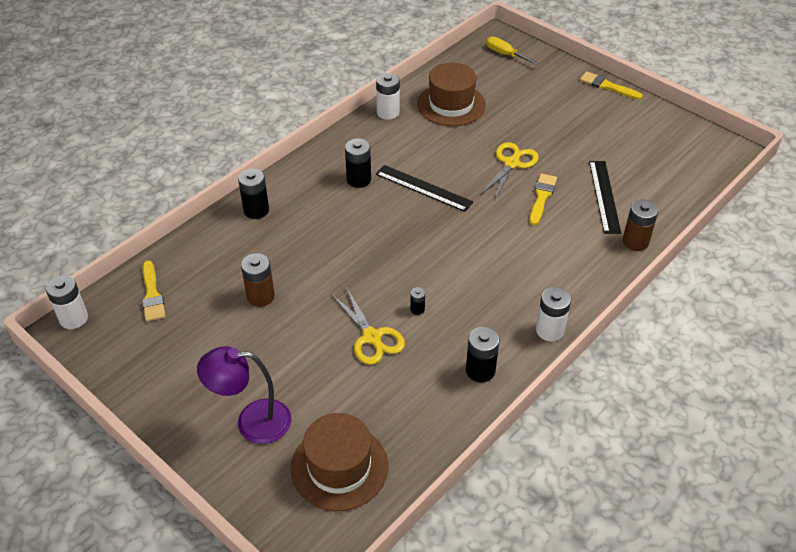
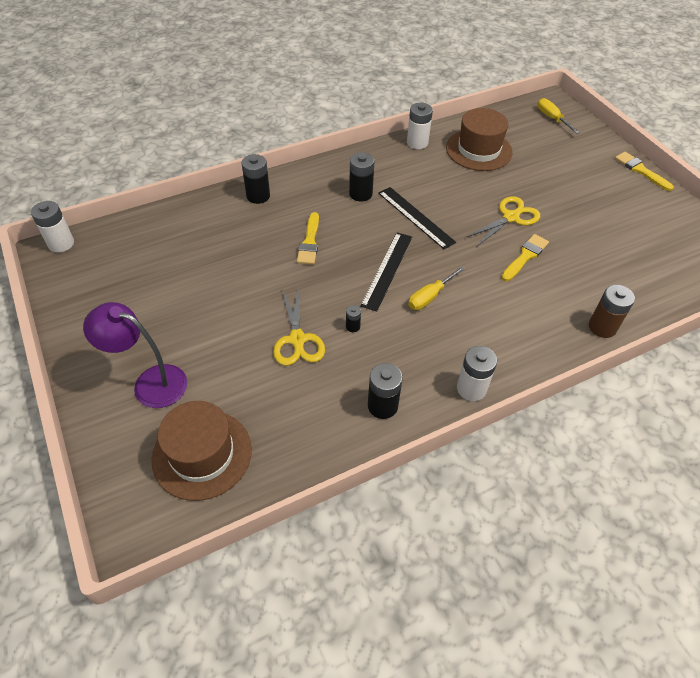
camera: 20 degrees right, 5 degrees up
(152, 295) = (133, 243): yellow brush -> yellow brush (309, 242)
(260, 296) = (220, 271): brown battery -> none
(474, 260) = (430, 296): none -> yellow screwdriver
(604, 196) = (590, 273): black ruler -> black ruler (387, 270)

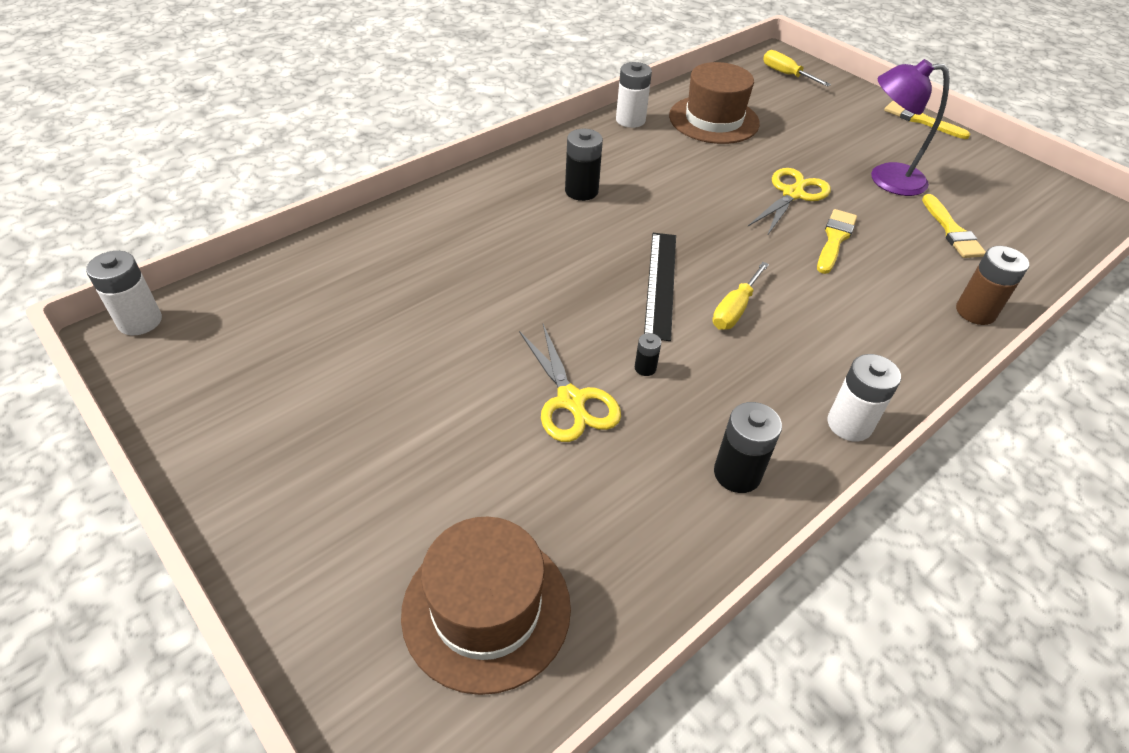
camera: 15 degrees left, 5 degrees down
(150, 383) = (359, 510): purple lamp -> purple lamp (886, 179)
(258, 196) = (435, 212): black battery -> none
(309, 242) = (535, 263): yellow brush -> yellow brush (952, 231)
(415, 217) = (669, 210): black ruler -> none

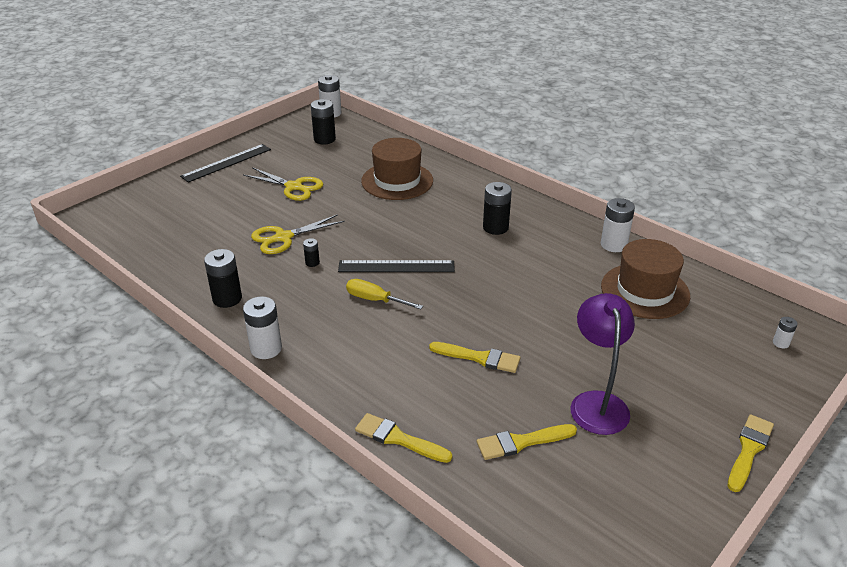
camera: 85 degrees right, 10 degrees down
(246, 335) = (324, 139): none -> black battery
(268, 490) = (226, 163): none -> black ruler
(486, 609) = (155, 224): brown hat -> brown hat (397, 181)
(786, 74) = (780, 343): yellow screwdriver -> white battery
(792, 194) = (540, 336): yellow scissors -> yellow scissors (294, 187)
(975, 312) = (398, 438): brown battery -> yellow brush

